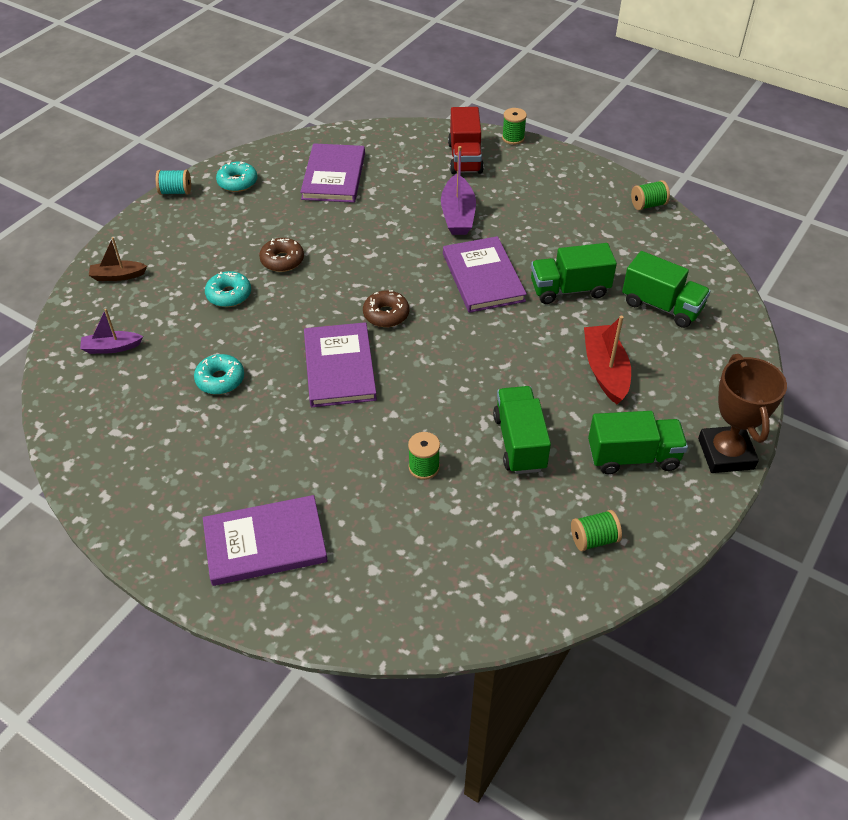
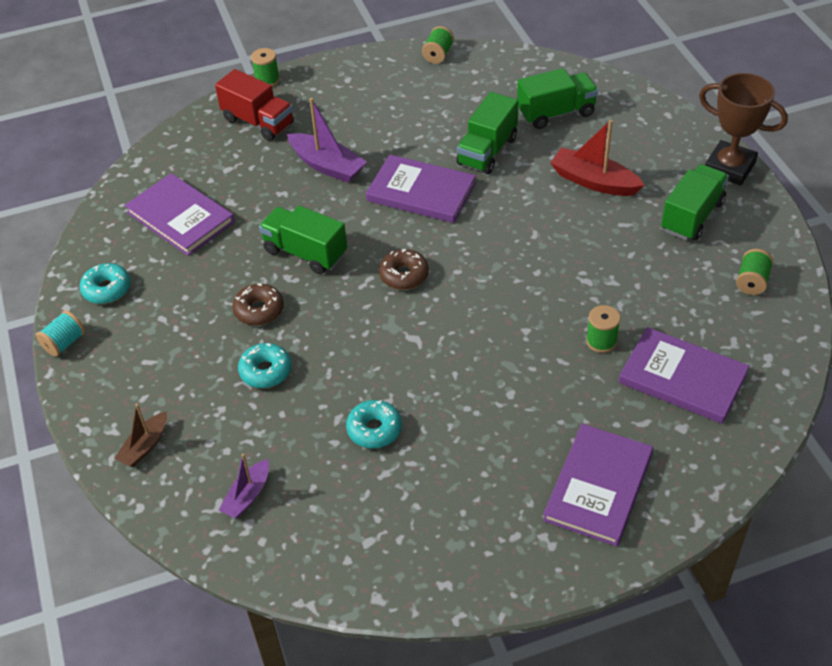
camera: 50 degrees left, 0 degrees up
(339, 367) = (438, 338): purple book -> purple book (682, 378)
(519, 442) = (624, 270): green truck -> green truck (305, 253)

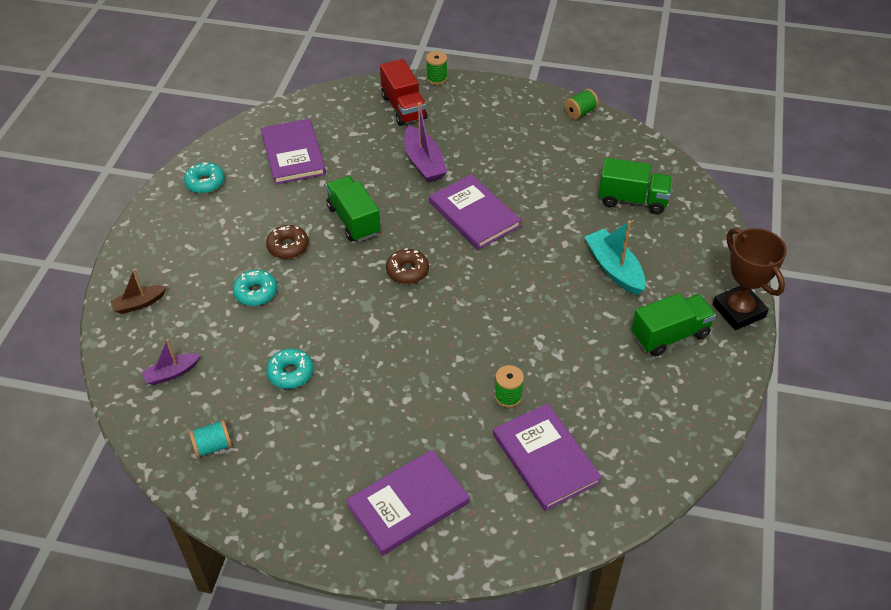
camera: 30 degrees right, 0 degrees up
(64, 343) = (150, 207): turquoise spool -> turquoise spool (213, 446)
(487, 151) = (551, 205): green truck -> none
(594, 181) = (614, 269): red boat -> turquoise boat
(752, 281) = (672, 413): green spool -> none

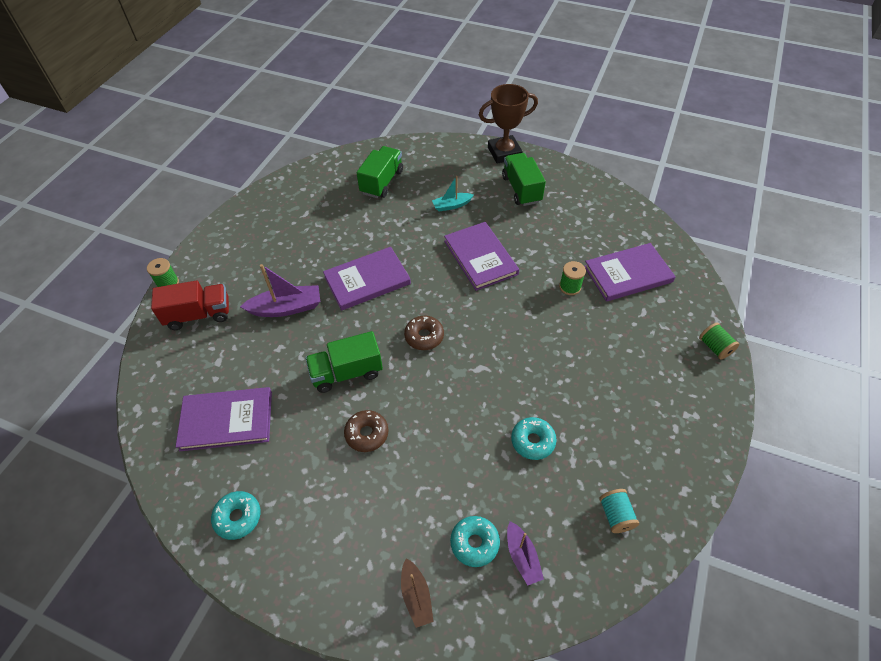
camera: 80 degrees left, 5 degrees up
(256, 292) = (424, 468): turquoise donut -> turquoise donut (474, 543)
(408, 504) = (671, 363): purple book -> purple book (480, 257)
(580, 112) = (267, 193): green spool -> green spool (714, 347)
(614, 269) = (452, 205): turquoise boat -> turquoise boat, size x0.62

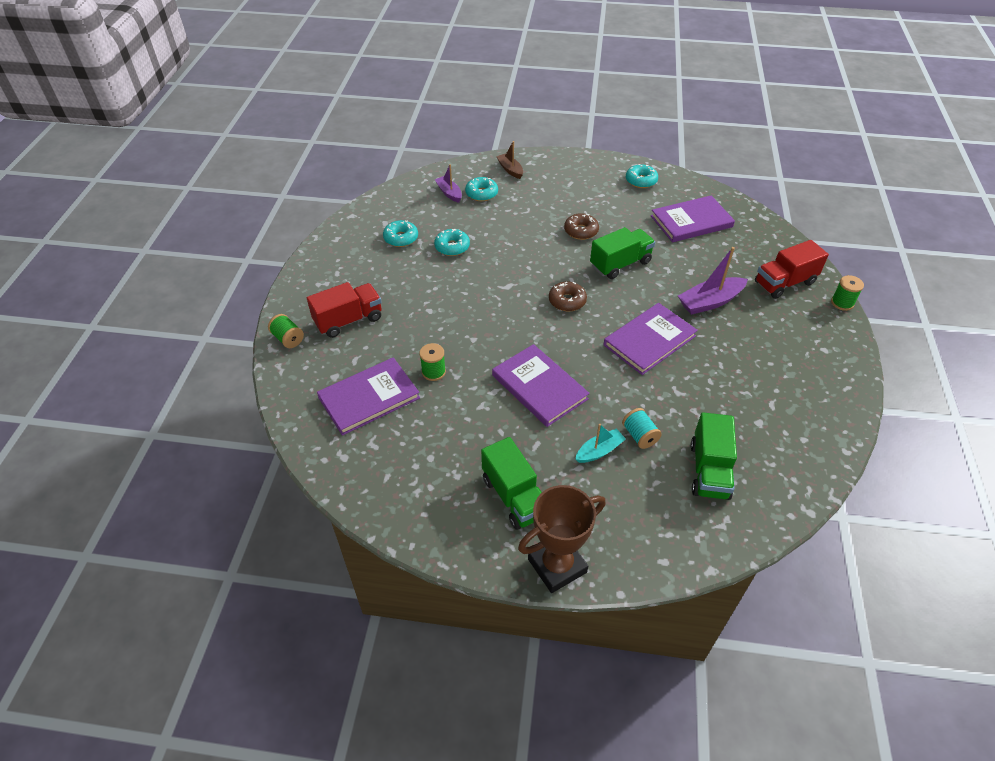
camera: 165 degrees right, 5 degrees down
(597, 472) = (401, 238): none -> turquoise donut
(615, 515) = (387, 219): turquoise spool -> turquoise spool (639, 435)
(654, 357) = (348, 320): none -> red truck

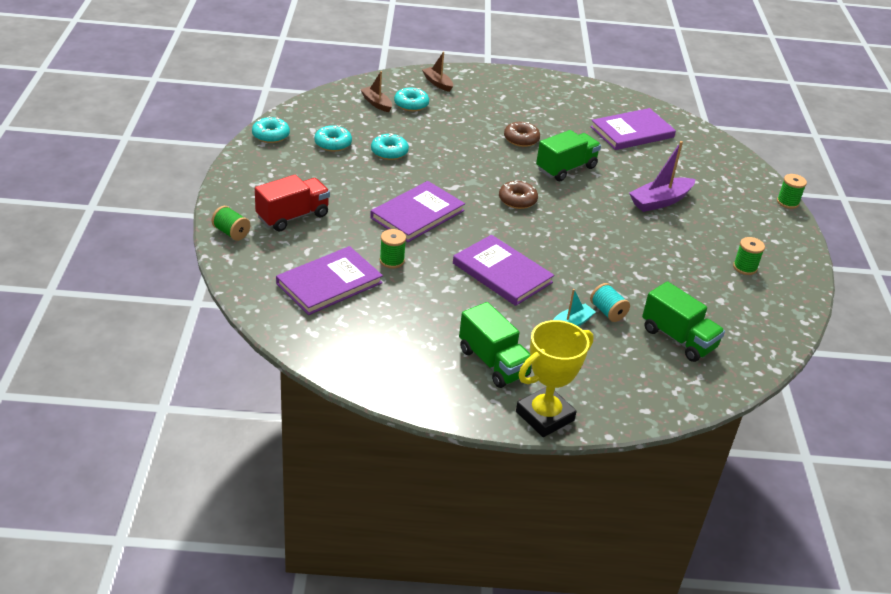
camera: 10 degrees left, 10 degrees down
(449, 193) = (376, 103): purple boat -> brown boat
(557, 566) = (545, 416): brown trophy -> yellow trophy
(641, 181) = (575, 95): turquoise donut -> turquoise donut (271, 135)
(649, 340) = (605, 233): purple book -> purple book (417, 214)
(709, 470) = (678, 338): green truck -> green truck turned 45 degrees counterclockwise
(784, 283) = (730, 185): red truck -> none
(789, 382) = (745, 267): none -> green spool

